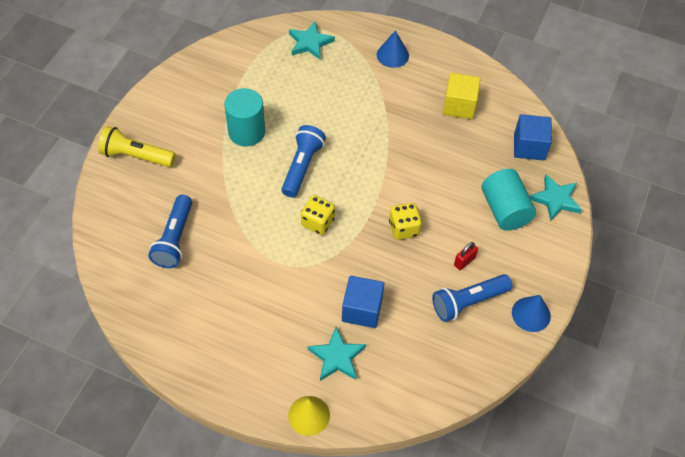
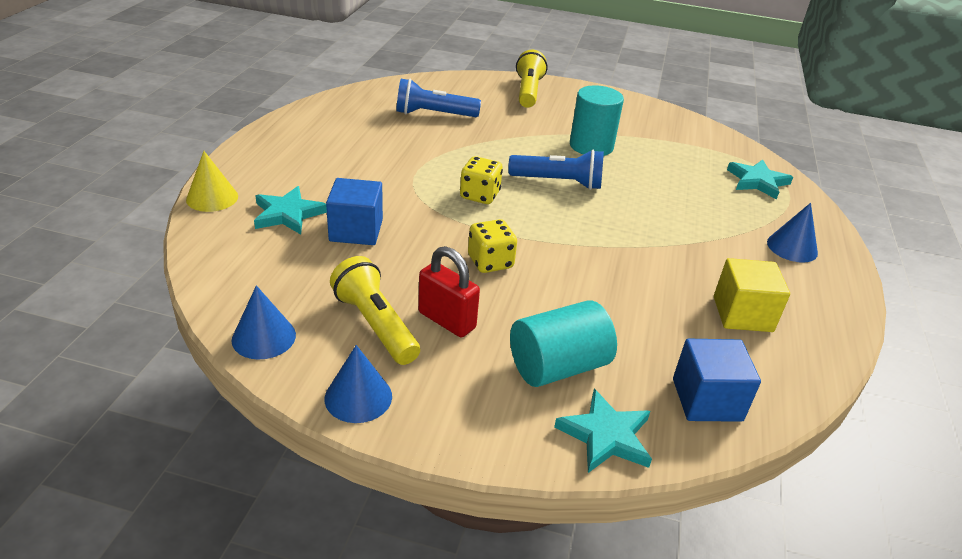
camera: 80 degrees right, 20 degrees down
(464, 261) = (447, 320): red padlock -> red padlock, size x1.66
(468, 302) = (375, 324): blue flashlight -> yellow flashlight
(480, 366) = (264, 337): none -> blue cone

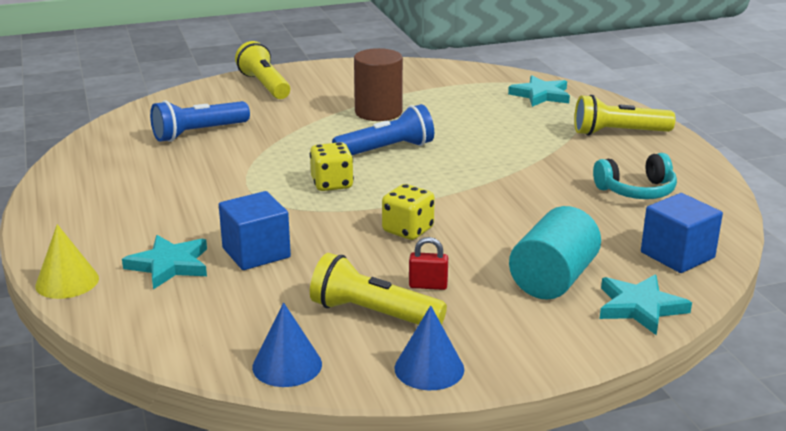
camera: 30 degrees left, 10 degrees down
(447, 320) = (428, 285): red padlock -> red padlock, size x0.60
(591, 146) = (378, 112): turquoise cylinder -> brown cylinder
(742, 314) = (636, 191): yellow cube -> turquoise headphones
(792, 247) = (618, 133): blue cone -> yellow flashlight

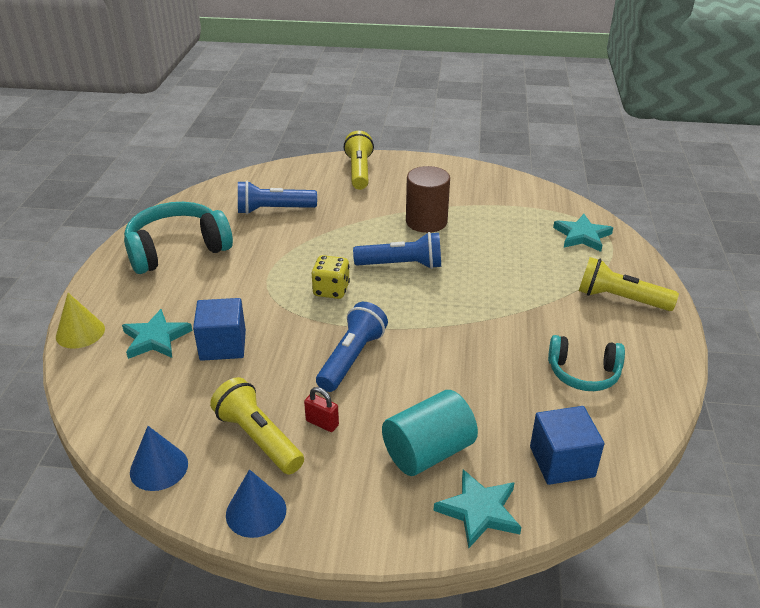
camera: 25 degrees right, 10 degrees up
(115, 187) = (177, 249): none -> turquoise headphones
(408, 230) = (352, 358): yellow dice -> blue flashlight

